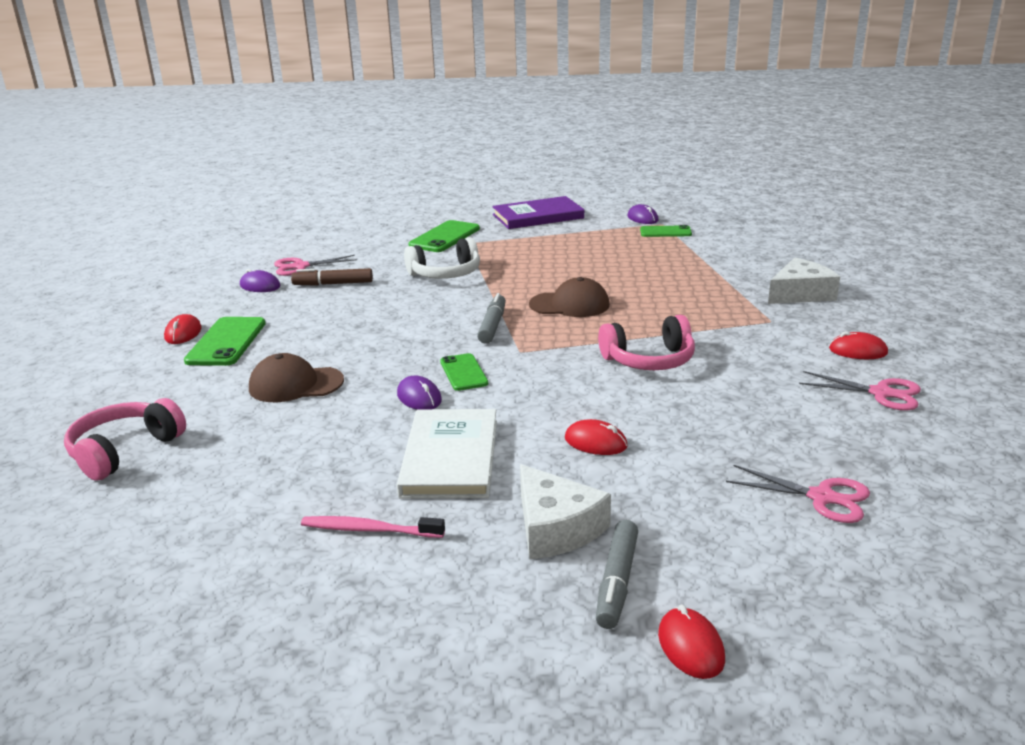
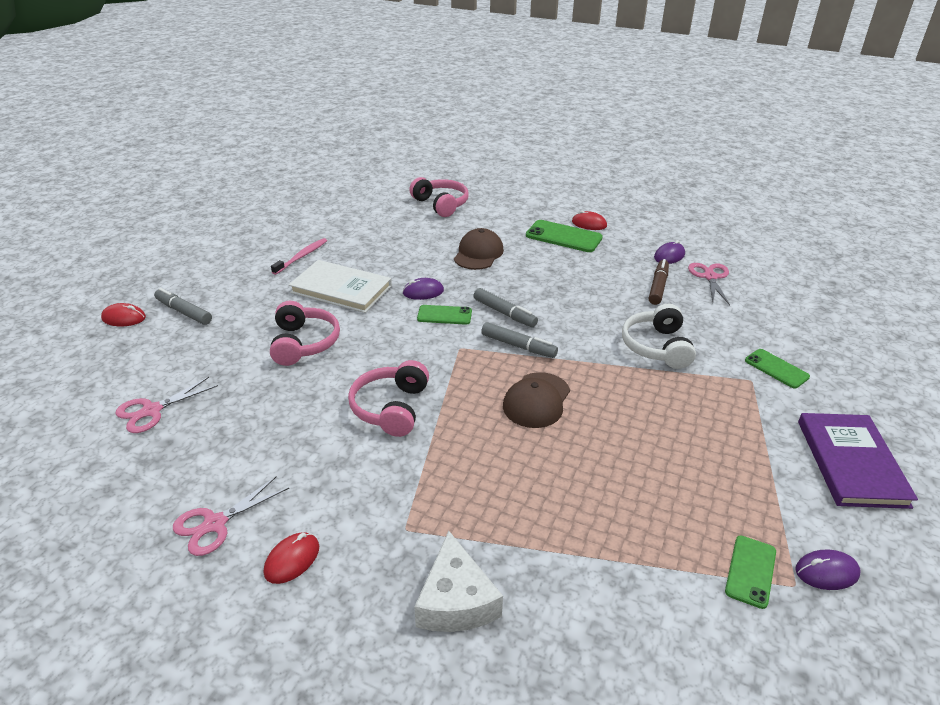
camera: 110 degrees right, 10 degrees up
(435, 343) = (504, 313): none -> grey marker
(445, 237) = (776, 369): green phone -> green phone, size x0.63
(555, 528) = (242, 306): white cheese -> none
(595, 442) = (304, 343): red mouse -> pink headphones

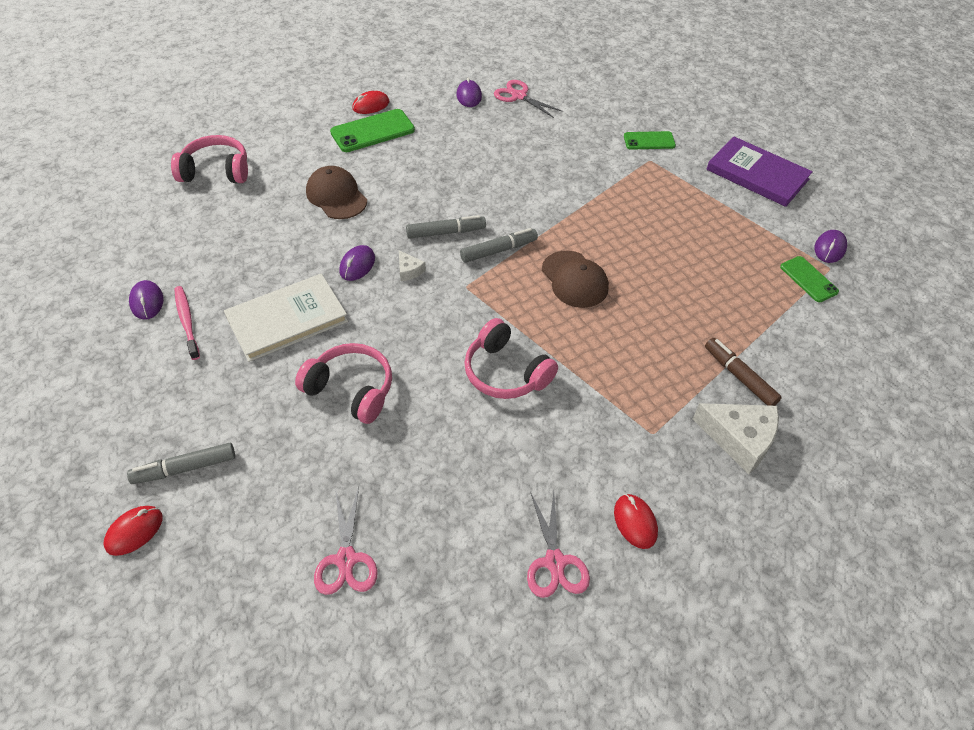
camera: 55 degrees left, 15 degrees up
(304, 237) = (147, 302): none -> purple mouse
(444, 315) = (409, 270): green phone -> white cheese
(657, 347) = (573, 178): white headphones -> none
(658, 287) = (502, 129): brown marker -> brown marker (739, 377)

